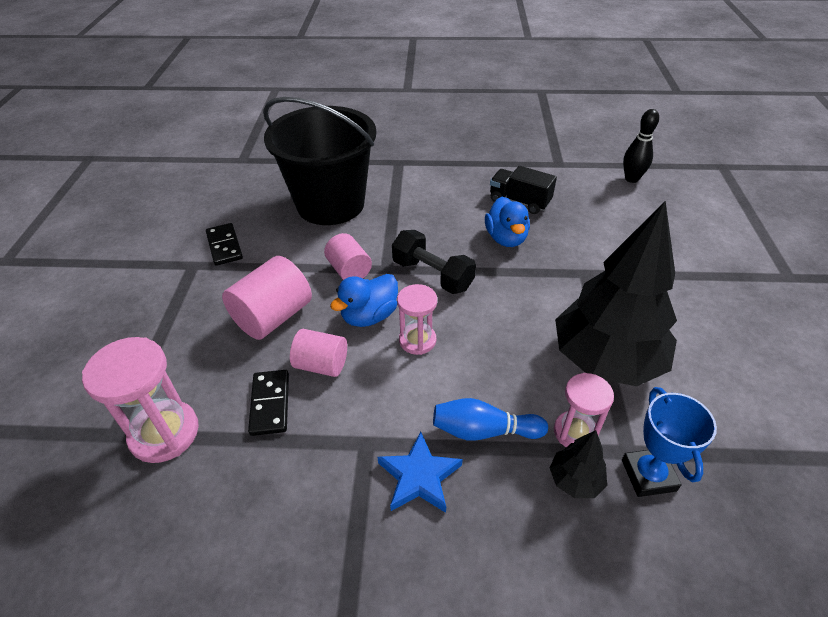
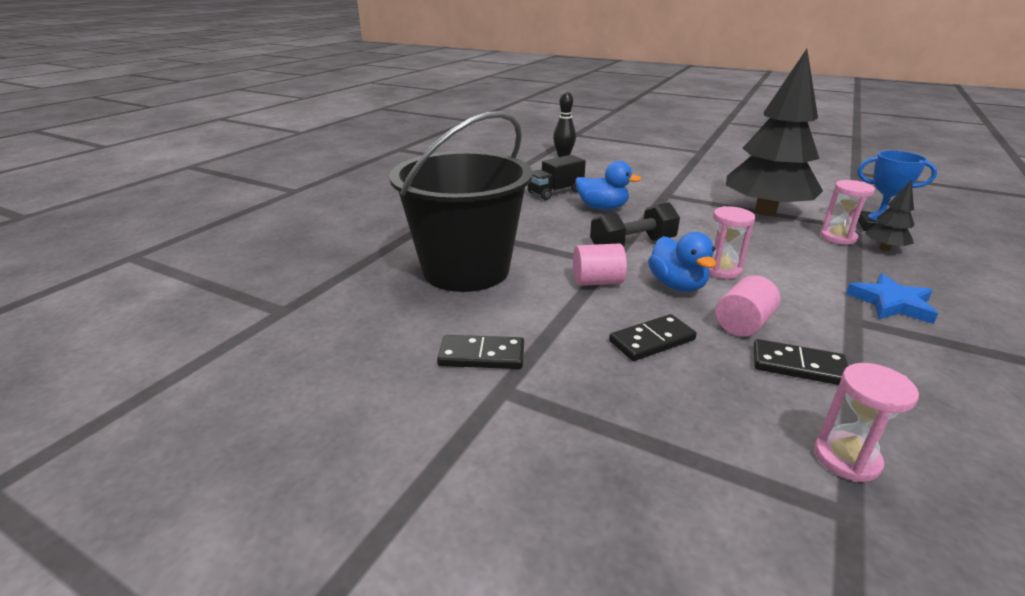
camera: 65 degrees left, 15 degrees down
(164, 433) = (846, 458): pink hourglass -> pink hourglass, size x0.63
(273, 317) = (652, 341): pink cylinder -> black domino
(484, 430) = (837, 267): blue bowling pin -> none

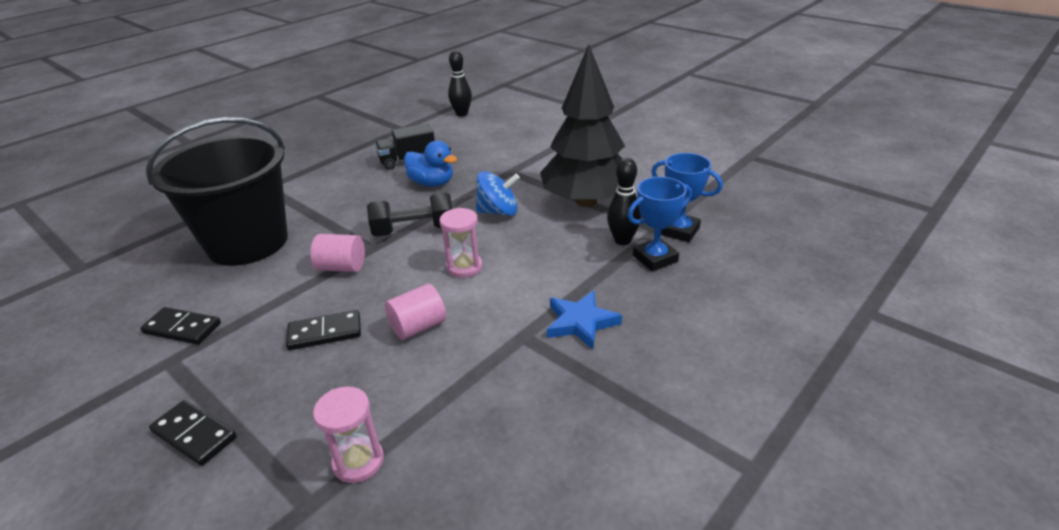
camera: 15 degrees right, 5 degrees up
(677, 285) = (406, 279): blue duck -> none
(695, 225) = (498, 212): none -> blue spinning top
(798, 366) = (418, 374): black domino -> black domino (194, 435)
(837, 237) = (622, 240): pink hourglass -> black bowling pin
(884, 248) = (655, 258): black tree -> blue trophy

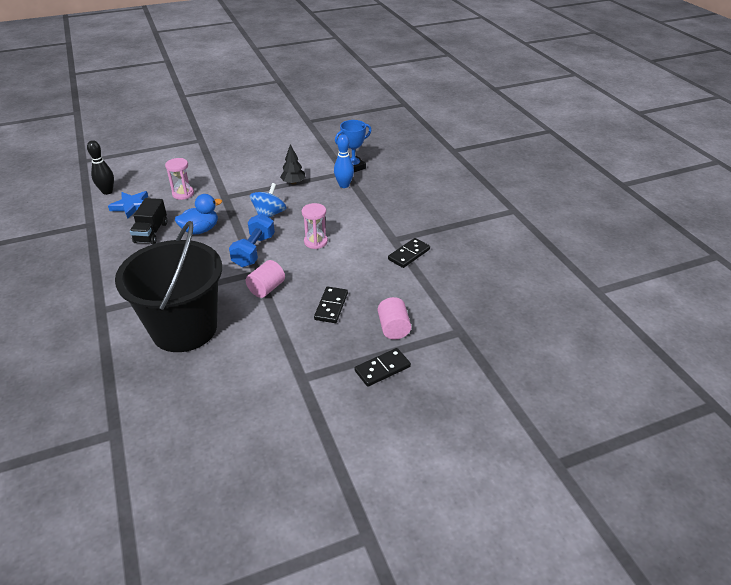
camera: 65 degrees left, 5 degrees up
(182, 328) = (269, 370): black domino -> black domino (409, 254)
(358, 462) = (443, 310): pink hourglass -> pink hourglass (183, 194)
(414, 230) = (254, 251): black dumbbell -> blue dumbbell
(418, 327) = (356, 271): pink cylinder -> pink cylinder (393, 328)
(581, 323) = (399, 219): blue star -> blue star (132, 206)
(586, 201) = (293, 183): black tree -> black tree, size x0.41
(622, 240) = (344, 185): black bowling pin -> blue bowling pin
(655, 258) = (369, 182): blue trophy -> none

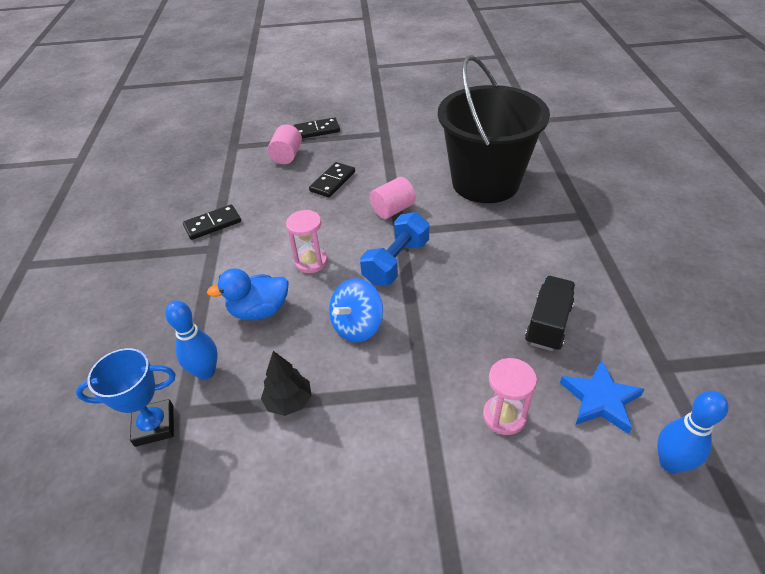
camera: 160 degrees left, 5 degrees up
(107, 192) = (670, 463): black bowling pin -> blue bowling pin
(200, 230) = (469, 314): blue duck -> blue duck (259, 311)

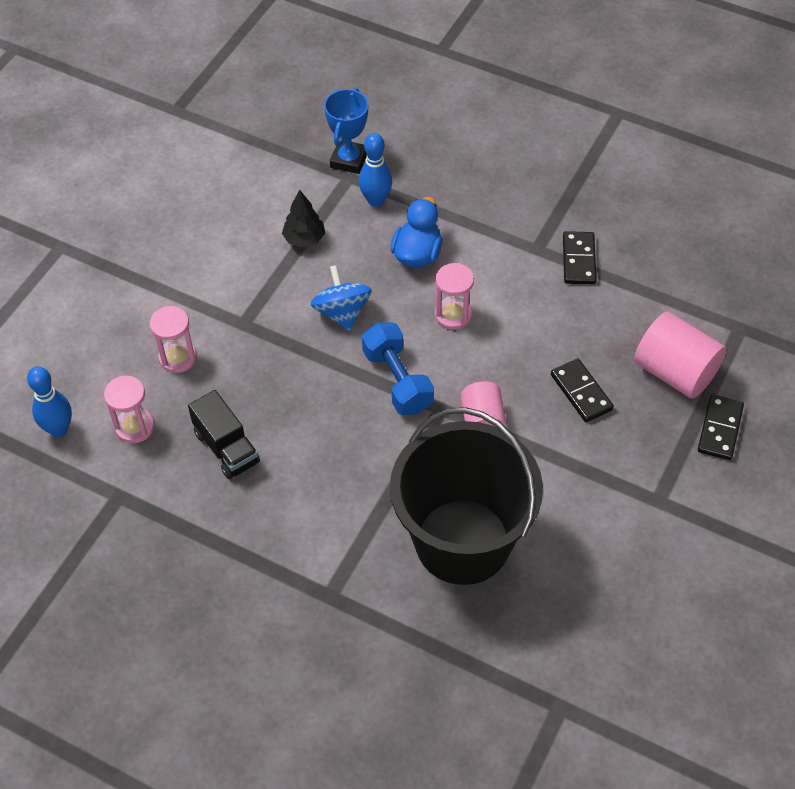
camera: 120 degrees right, 10 degrees up
(287, 156) = (675, 372): pink cylinder -> pink cylinder, size x1.55
(600, 399) = (135, 427): blue star -> pink hourglass

